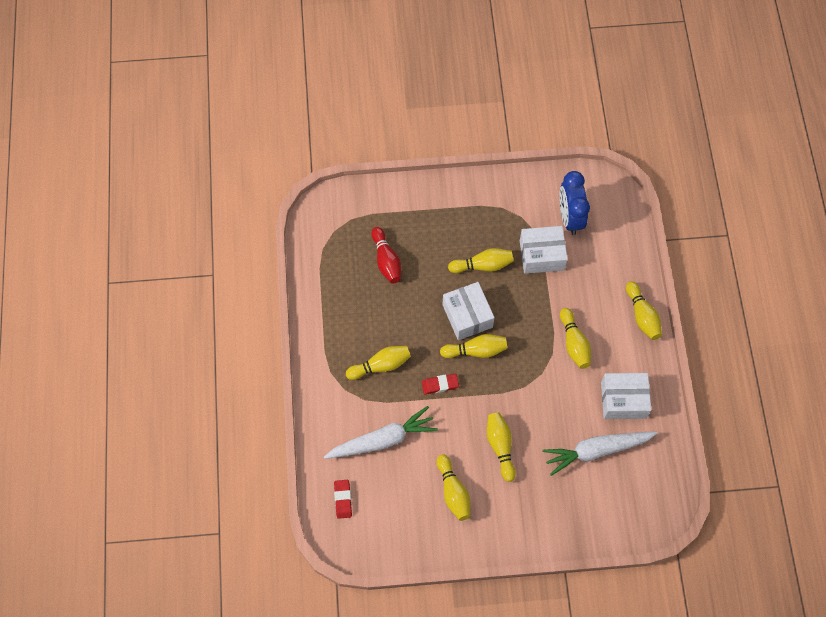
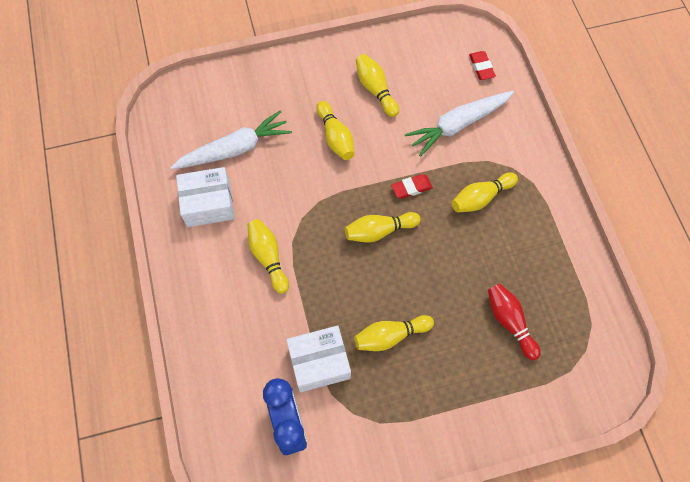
camera: 170 degrees right, 0 degrees up
(467, 316) = (397, 269): white box -> none
(642, 316) = (189, 304): yellow bowling pin -> none

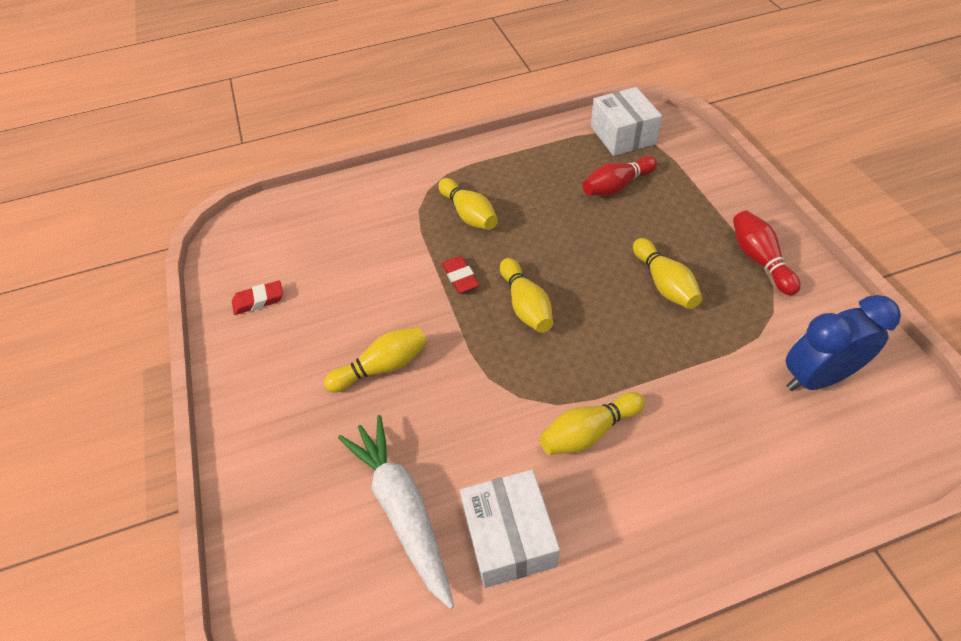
camera: 90 degrees left, 15 degrees down
(319, 362) = (723, 352): white box -> white box (622, 135)
(375, 90) = (305, 326): yellow bowling pin -> none
(409, 421) = (759, 260): none -> red bowling pin
(458, 125) = (368, 238): white carrot -> none
(481, 67) = (284, 221): red eraser -> red eraser (259, 300)

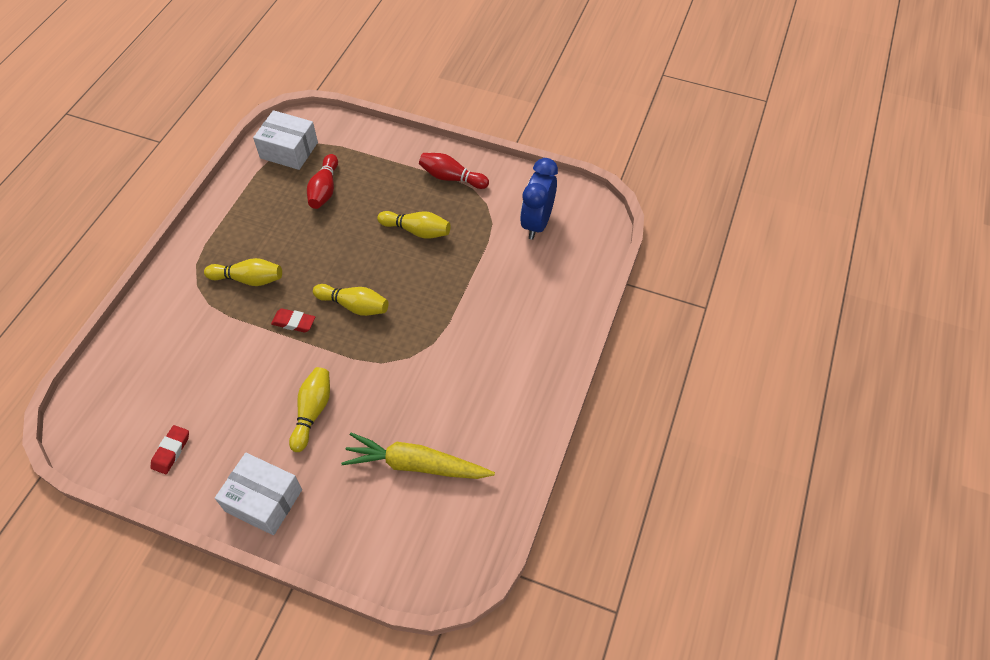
camera: 55 degrees left, 5 degrees up
(402, 509) = (416, 465): white carrot -> yellow carrot
(509, 537) = (481, 424): white box -> white box (263, 500)
(588, 432) = (463, 342): yellow bowling pin -> none

